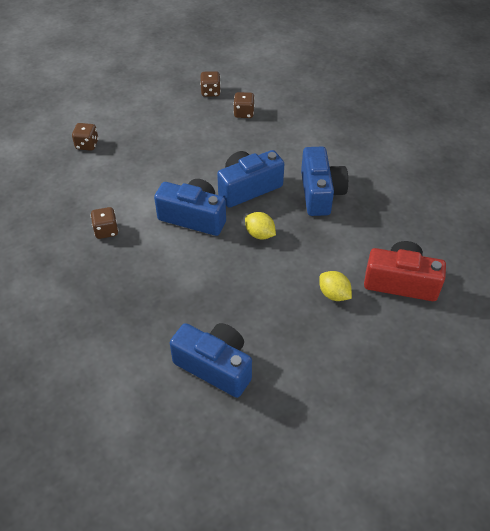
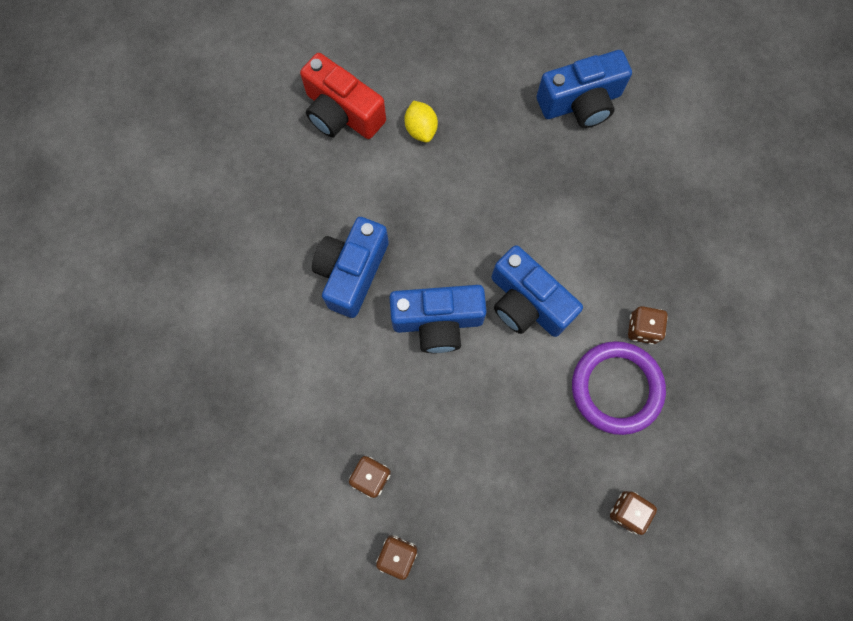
camera: 155 degrees left, 25 degrees up
(114, 195) = (616, 388): none -> purple ring
(215, 366) = (580, 103): blue camera -> blue camera turned 75 degrees counterclockwise
(260, 234) = (459, 241): yellow lemon -> none

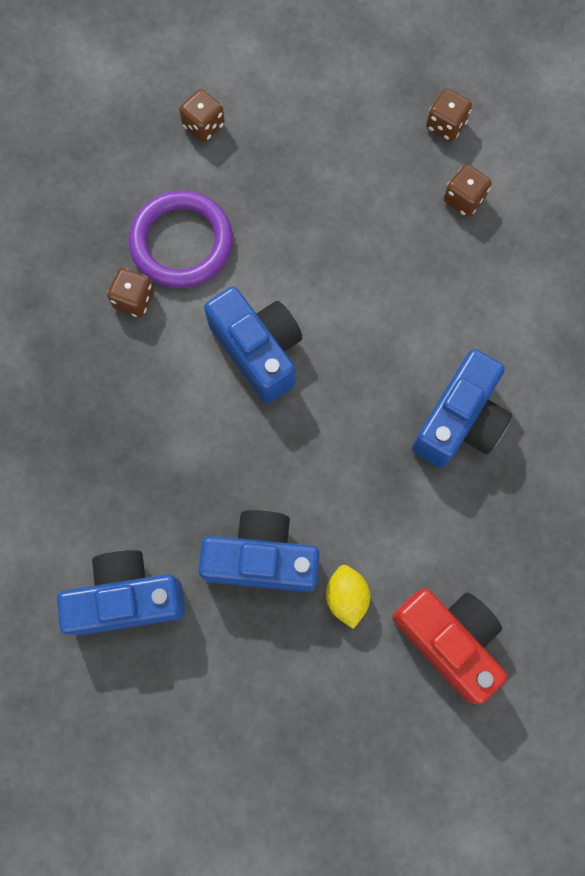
camera: 170 degrees left, 0 degrees up
(437, 321) = (366, 346): blue camera -> blue camera (262, 558)

